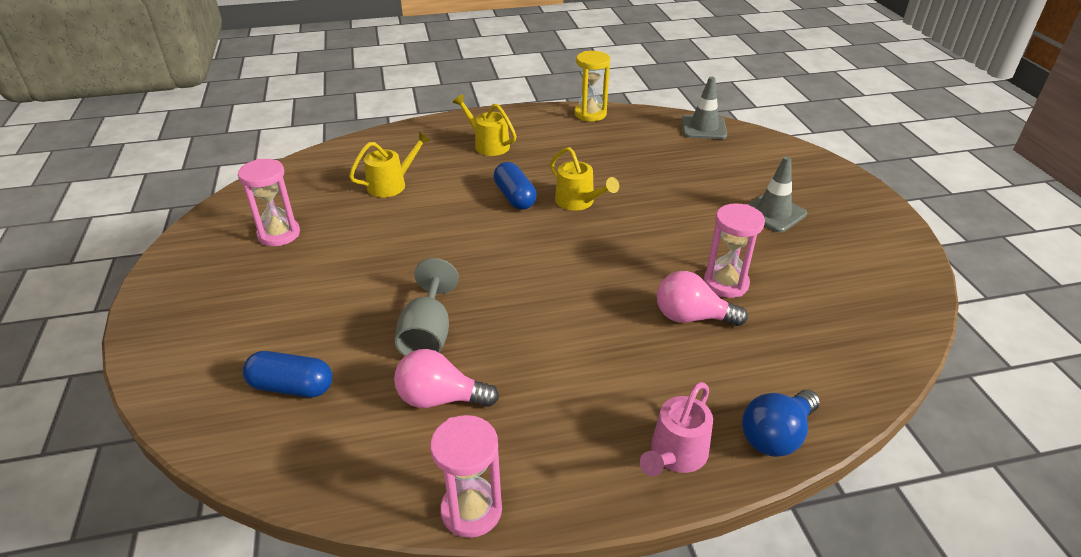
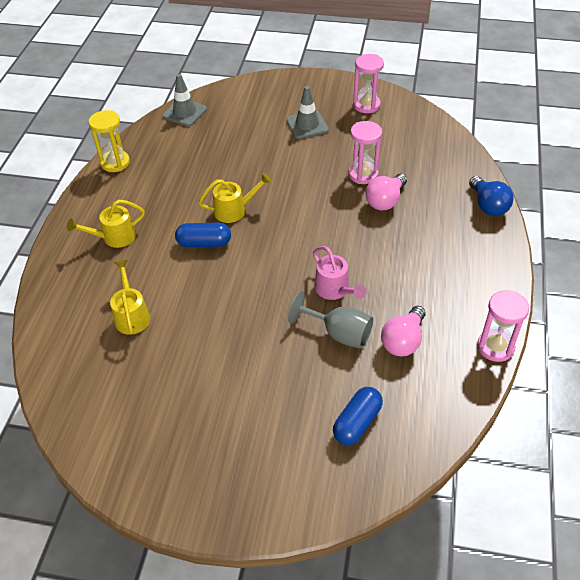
camera: 65 degrees left, 10 degrees up
(279, 234) = (157, 409): pink hourglass -> pink hourglass (366, 105)
(675, 455) = (487, 249): pink watering can -> pink watering can (335, 290)

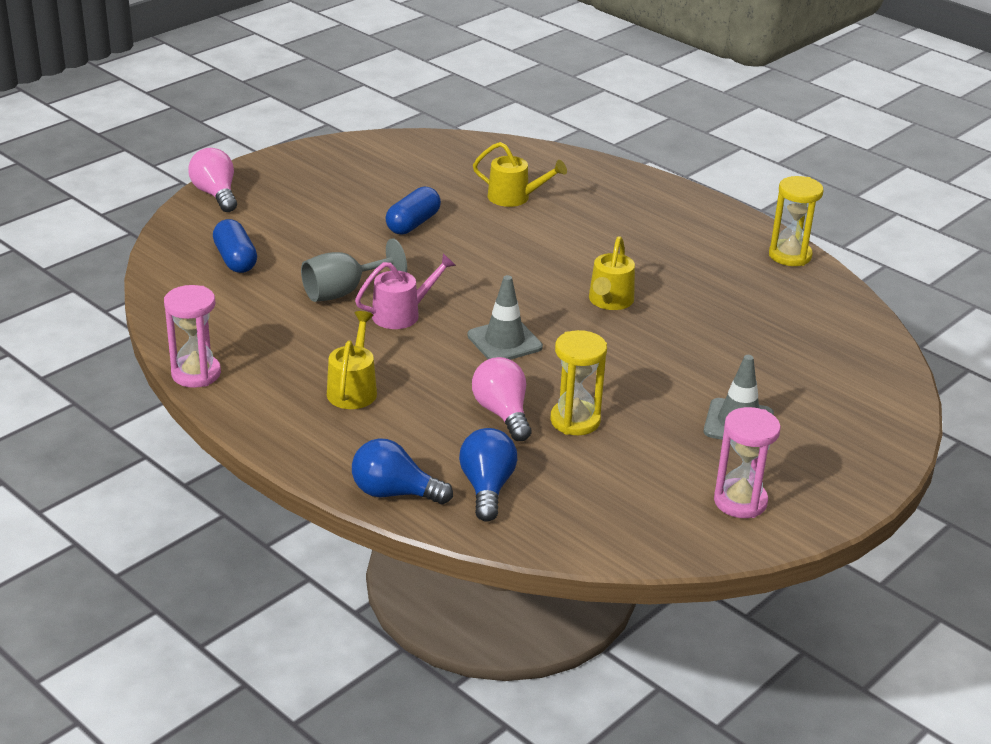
camera: 120 degrees right, 15 degrees down
(114, 237) = (645, 219): yellow watering can -> yellow watering can (353, 389)
(184, 113) = (865, 335): grey traffic cone -> grey traffic cone (504, 341)
(204, 243) = (574, 265): blue capsule -> blue capsule (413, 224)
(335, 290) = (402, 314): pink watering can -> pink watering can turned 150 degrees clockwise
(363, 174) = (575, 420): pink hourglass -> yellow hourglass
(403, 341) = (283, 323): pink light bulb -> pink light bulb (216, 194)
(447, 178) = (487, 488): none -> blue light bulb

